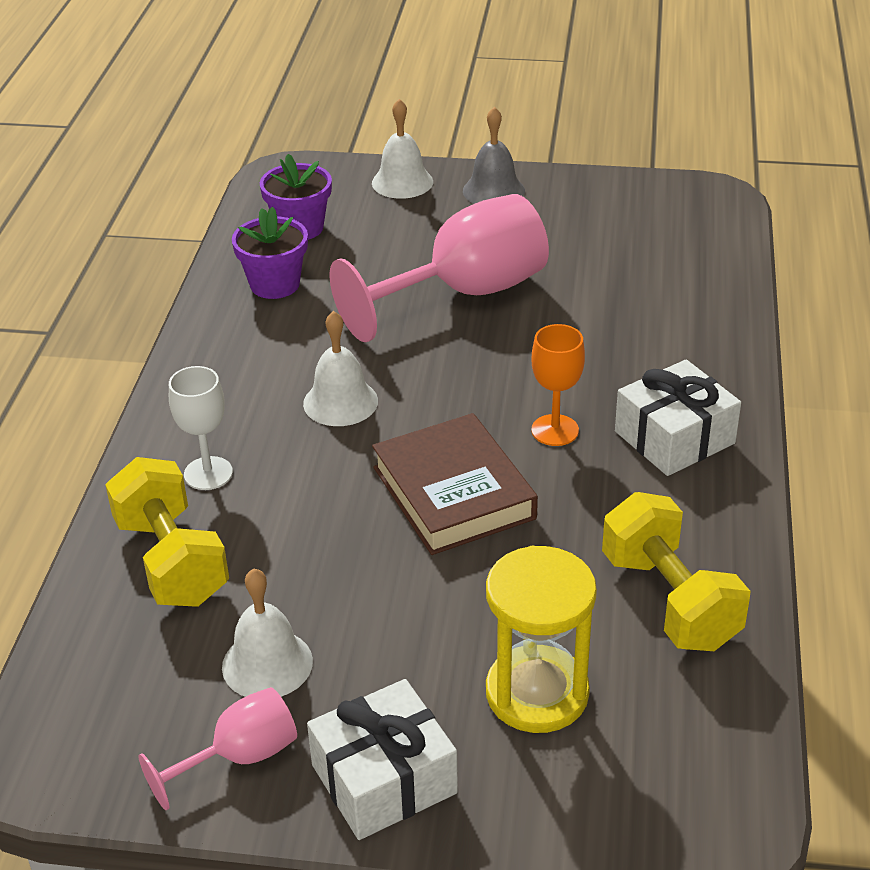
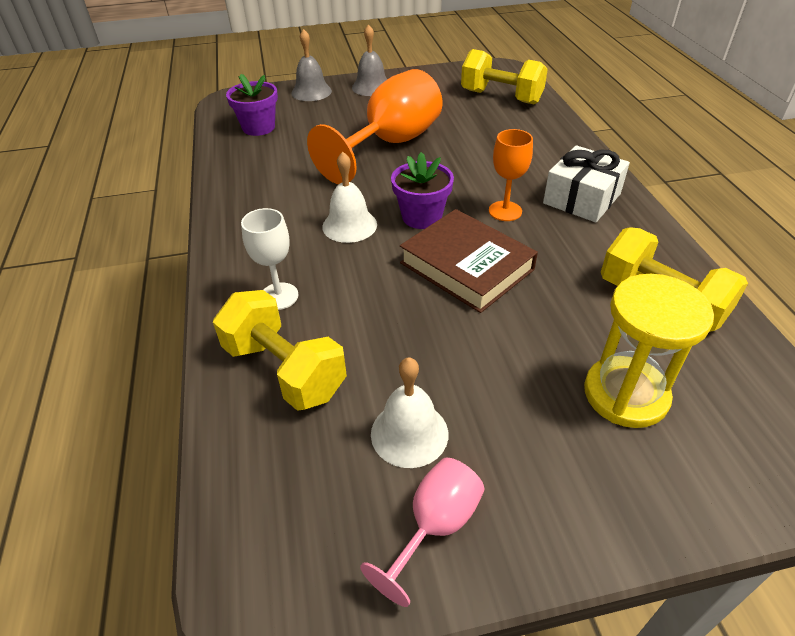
camera: 20 degrees left, 5 degrees up
(275, 284) = (260, 163): purple flower pot -> purple flower pot (421, 217)
(384, 779) = (564, 505): white gift -> none
(402, 182) = (311, 92): white bell -> grey bell
(464, 293) = (391, 144): pink goblet -> orange goblet
(676, 248) = (501, 97): none -> yellow dumbbell

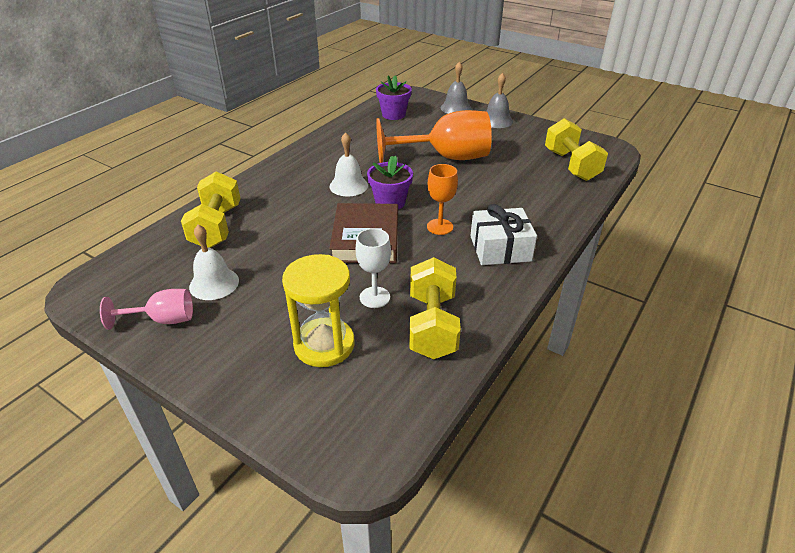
camera: 45 degrees right, 5 degrees down
(279, 296) = (265, 197): white goblet -> white goblet (374, 297)

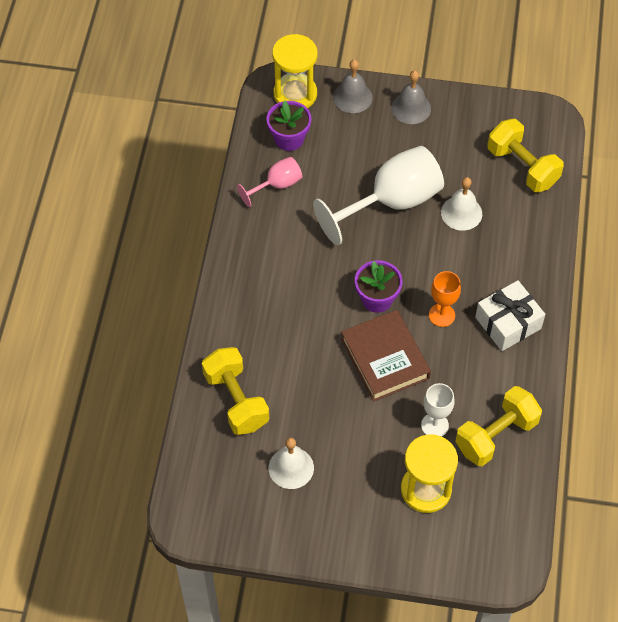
camera: 25 degrees left, 20 degrees up
(163, 320) = (281, 522): pink goblet -> pink goblet (277, 185)
(348, 186) = (320, 289): white bell -> white bell (461, 213)
(415, 99) = (295, 94): none -> yellow hourglass
(432, 325) = (496, 435): yellow dumbbell -> yellow dumbbell turned 75 degrees clockwise
(446, 158) = (391, 202): orange goblet -> white goblet

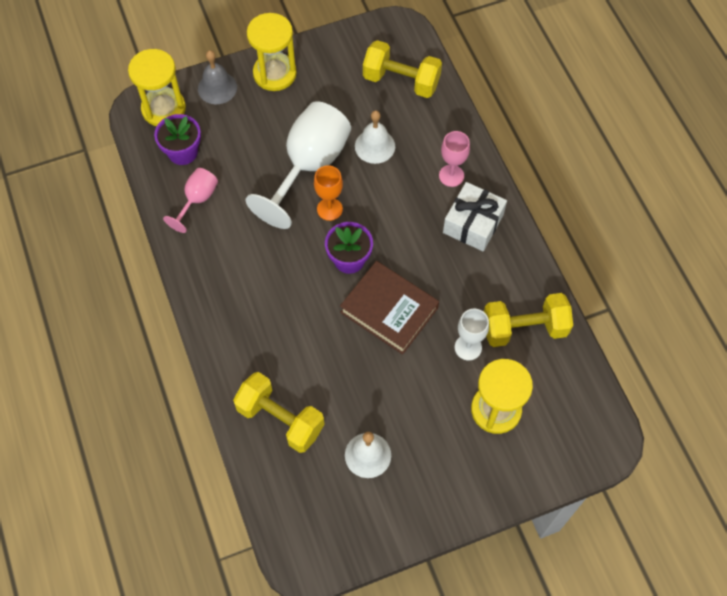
camera: 30 degrees left, 5 degrees up
(411, 108) = (275, 73): grey bell -> yellow hourglass
(441, 315) = (413, 245): orange goblet -> orange goblet (329, 209)
(496, 435) = (524, 328): yellow dumbbell -> yellow dumbbell turned 60 degrees clockwise
(515, 272) = (451, 176): none -> pink goblet

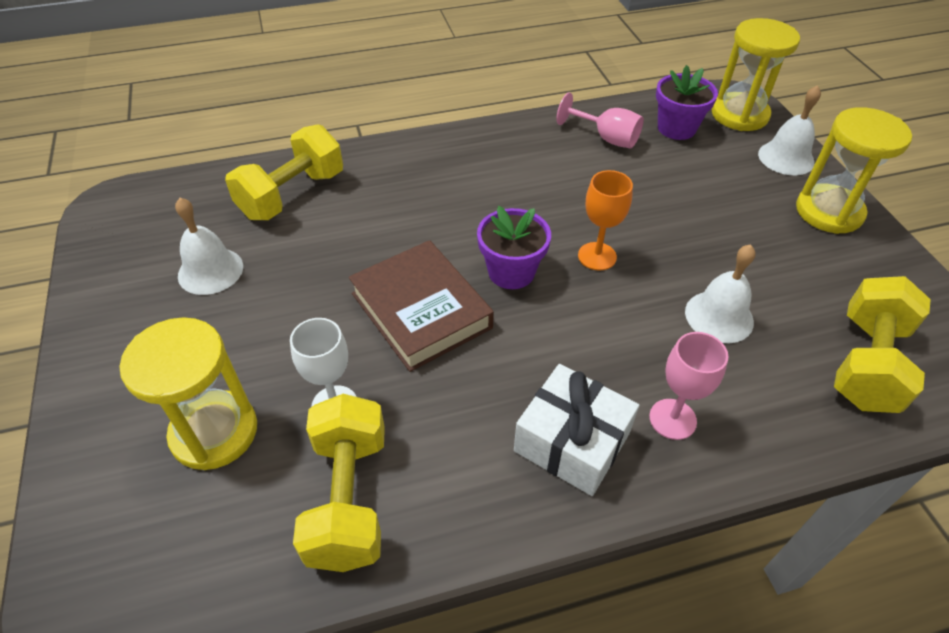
camera: 95 degrees right, 15 degrees down
(217, 88) = (786, 158): grey bell -> white bell
(309, 166) = (670, 239): white goblet -> none
(389, 310) = (421, 310): brown book -> brown book turned 75 degrees counterclockwise

